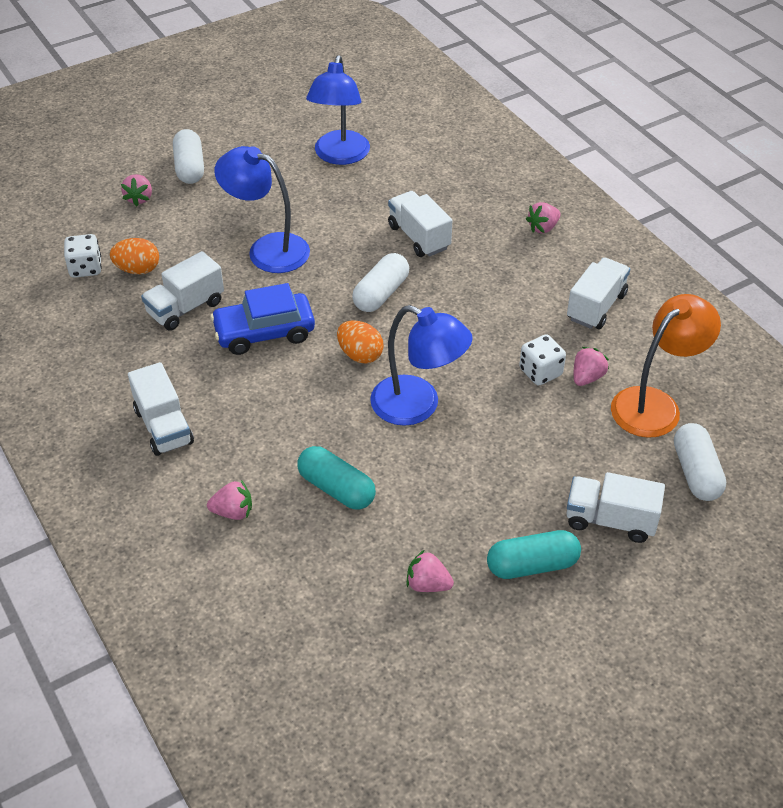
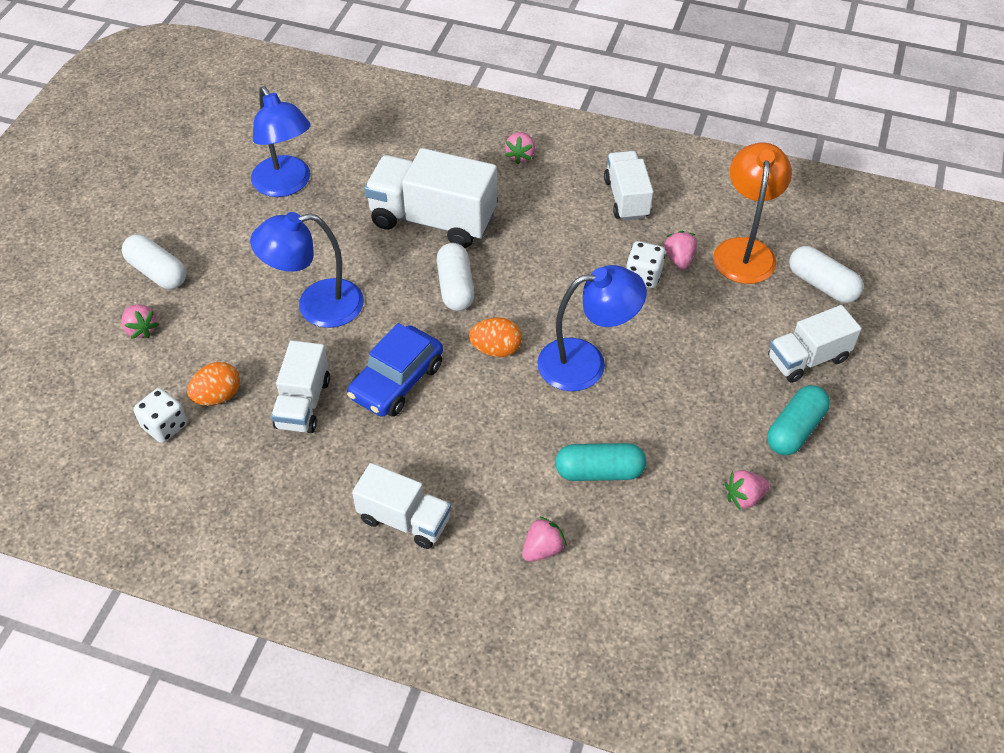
camera: 40 degrees left, 5 degrees up
(419, 237) = (433, 220): white truck -> white truck, size x1.64

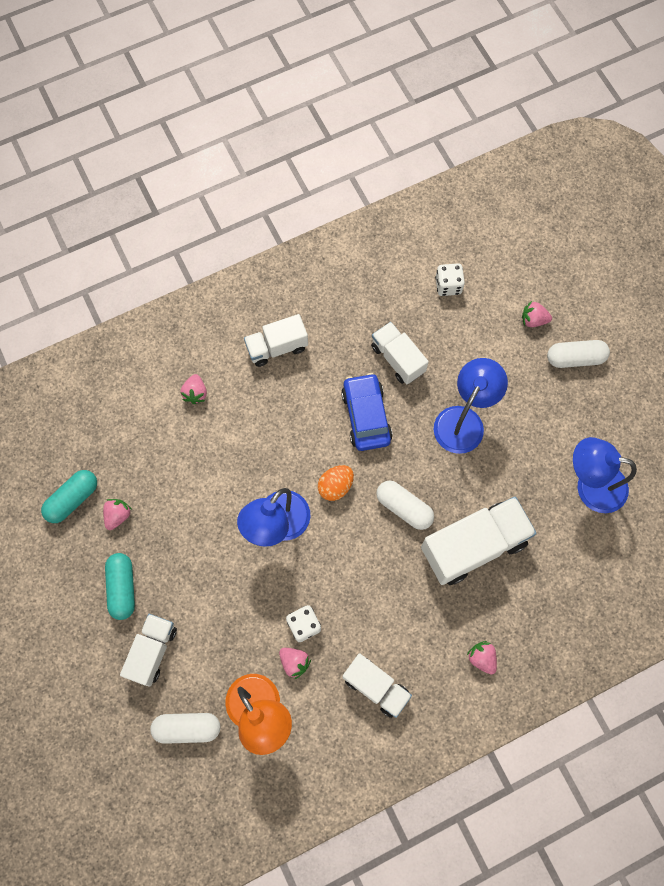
camera: 135 degrees right, 20 degrees up
(218, 396) = (444, 323): orange egg -> none
(599, 472) = (206, 461): turquoise capsule -> turquoise capsule (72, 499)

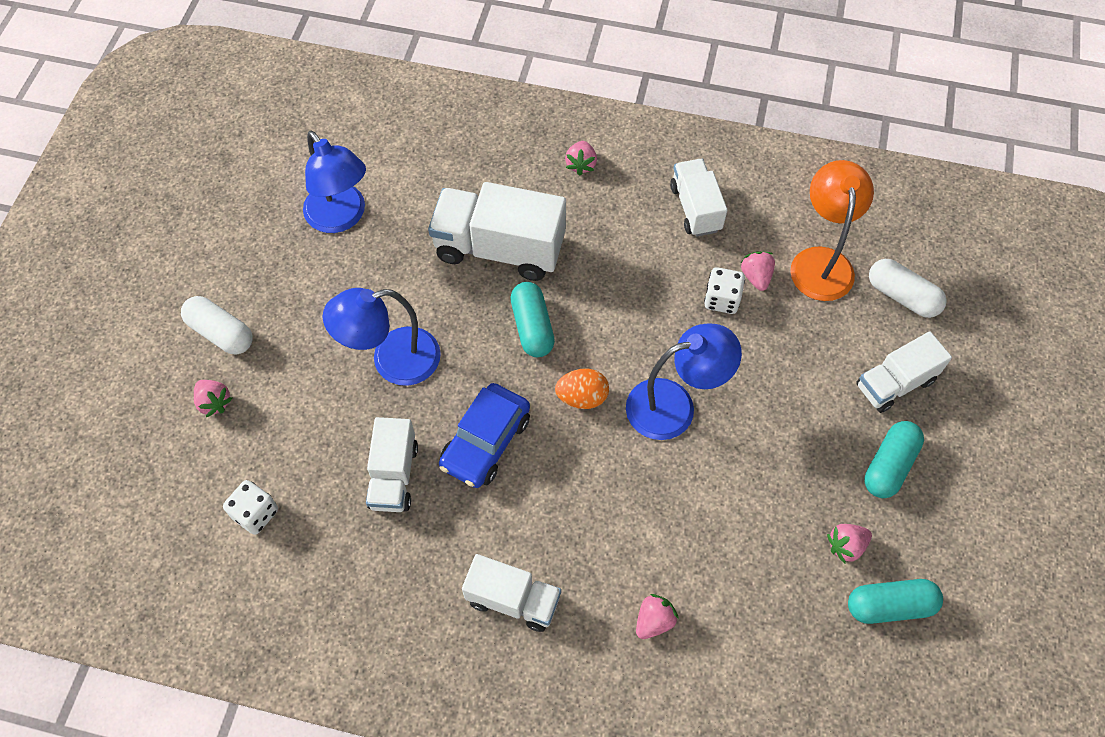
camera: 140 degrees left, 10 degrees down
(404, 508) = (532, 327): white capsule -> turquoise capsule

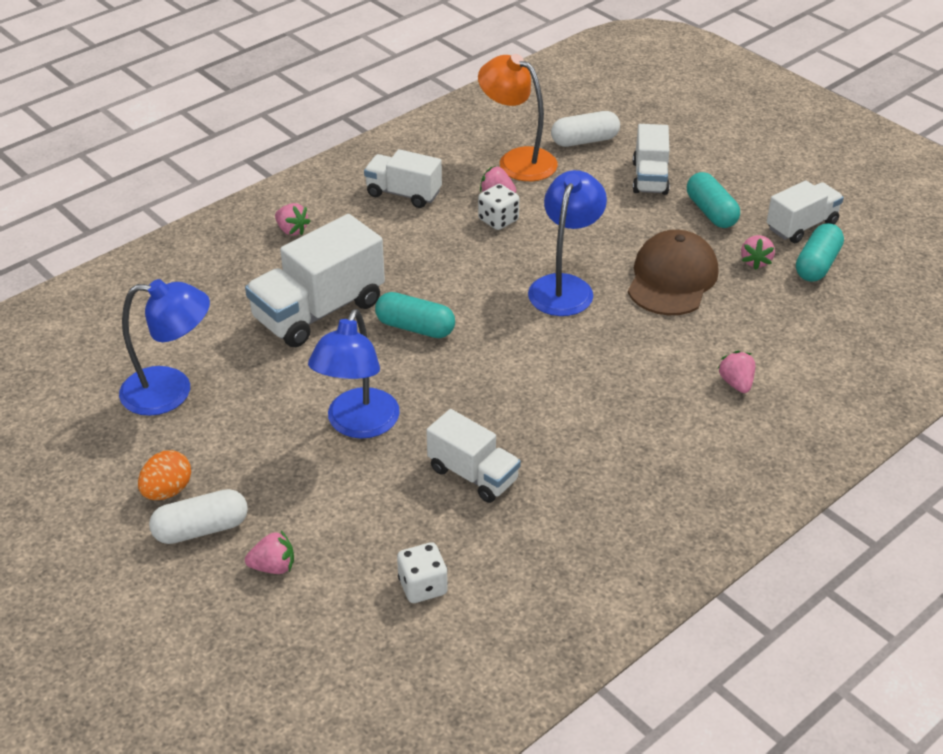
camera: 55 degrees left, 20 degrees down
(485, 442) = (495, 404): blue car -> none
(513, 600) = (653, 453): white truck -> white truck (801, 226)
(582, 397) = (509, 331): orange egg -> orange egg (167, 491)
(758, 486) = (672, 278): none -> brown cap

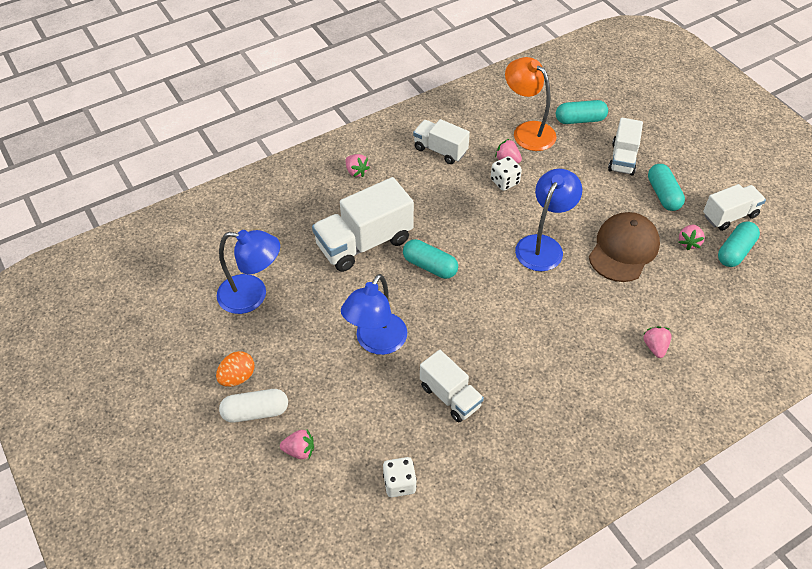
camera: 10 degrees right, 10 degrees up
(584, 140) = (580, 120): white capsule -> turquoise capsule

